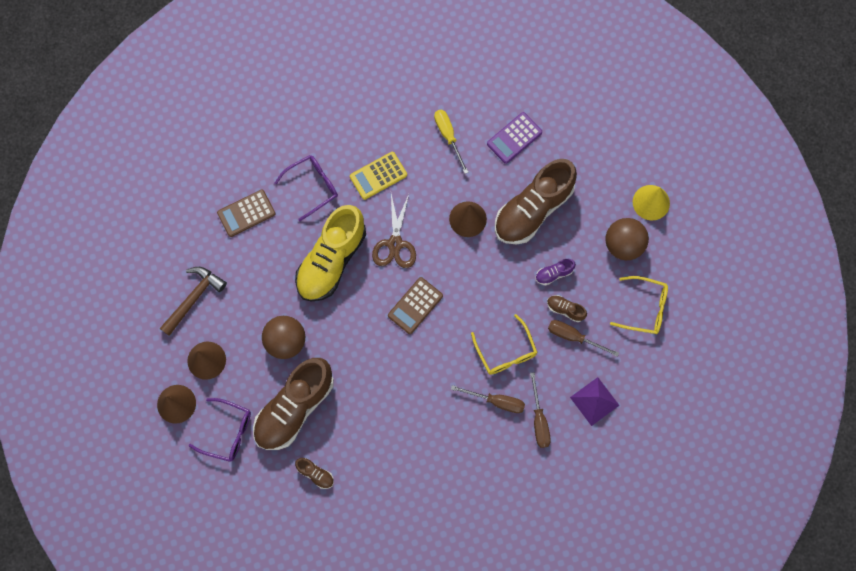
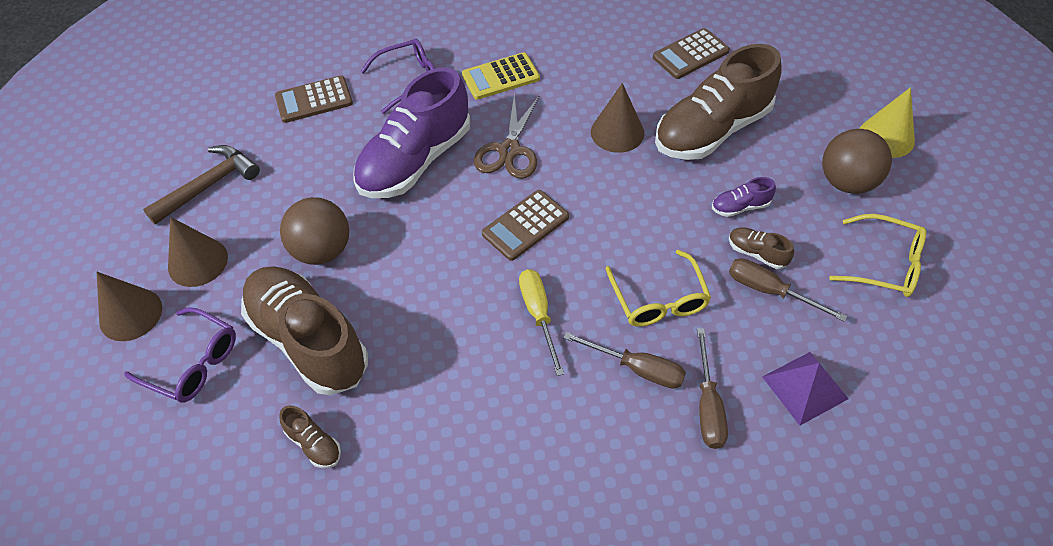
camera: 10 degrees right, 20 degrees down
(294, 408) = (309, 340): brown shoe -> brown shoe turned 90 degrees clockwise
(331, 260) = (415, 160): yellow shoe -> purple shoe
(448, 136) = (601, 46): yellow screwdriver -> yellow screwdriver (539, 315)
(514, 138) = (690, 54): purple calculator -> brown calculator

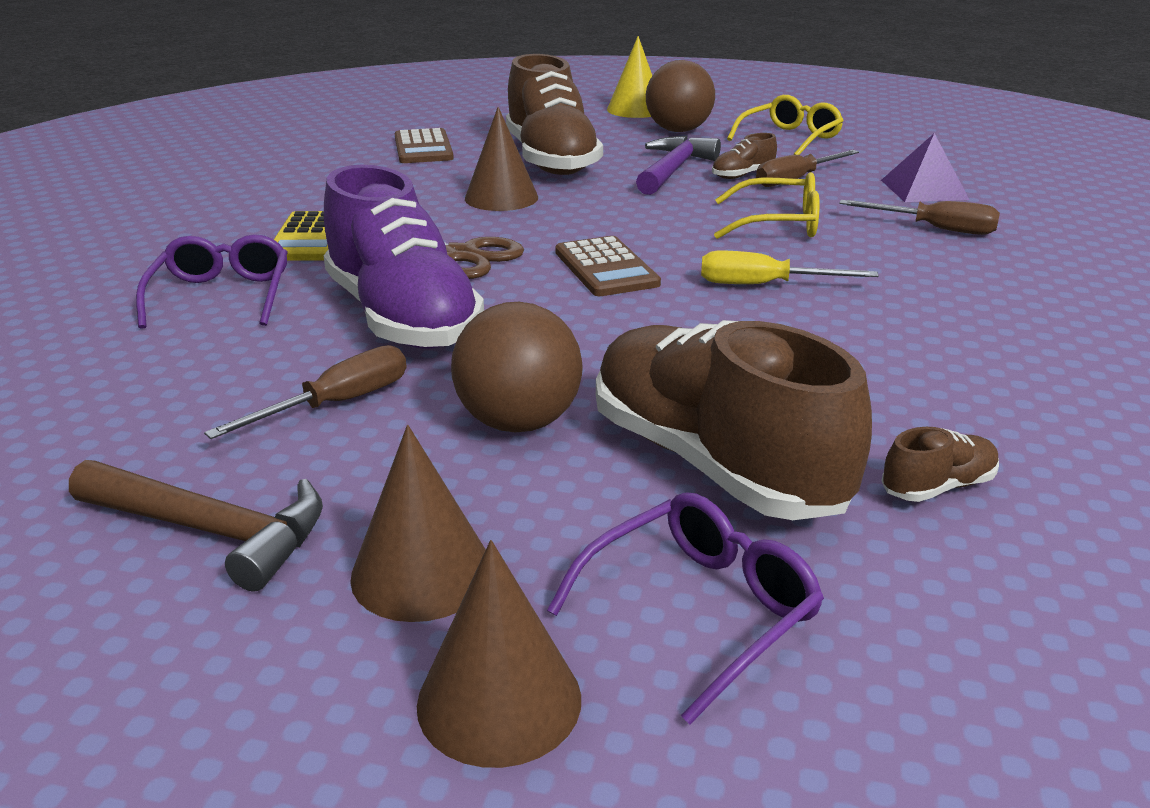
camera: 70 degrees left, 25 degrees down
(209, 185) = (212, 531): brown hammer -> brown hammer turned 135 degrees clockwise
(309, 340) = (714, 463): brown shoe -> brown shoe turned 75 degrees clockwise
(314, 100) = (139, 381): brown calculator -> none
(637, 368) = (872, 250): brown screwdriver -> brown screwdriver (337, 404)
(740, 207) = (673, 170): purple shoe -> purple hammer

